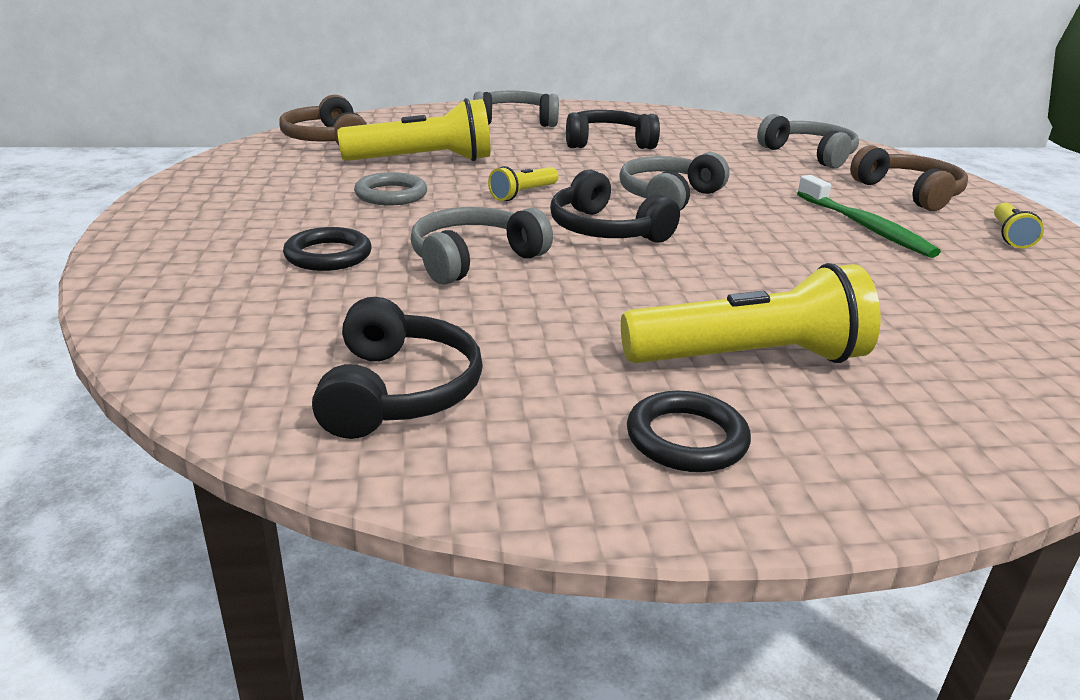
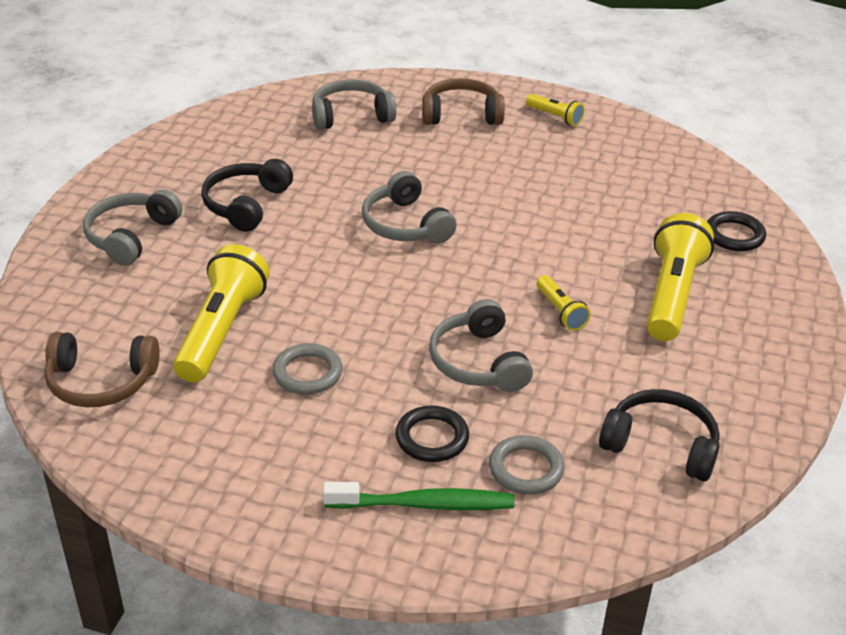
camera: 65 degrees left, 10 degrees up
(301, 308) = (526, 469): none -> grey ring
(523, 194) = (352, 296): yellow flashlight -> yellow flashlight (560, 311)
(605, 230) = (455, 280): black headphones -> none
(686, 438) = (744, 351): black ring -> black ring (734, 235)
(864, 226) = (510, 164): green toothbrush -> green toothbrush (423, 504)

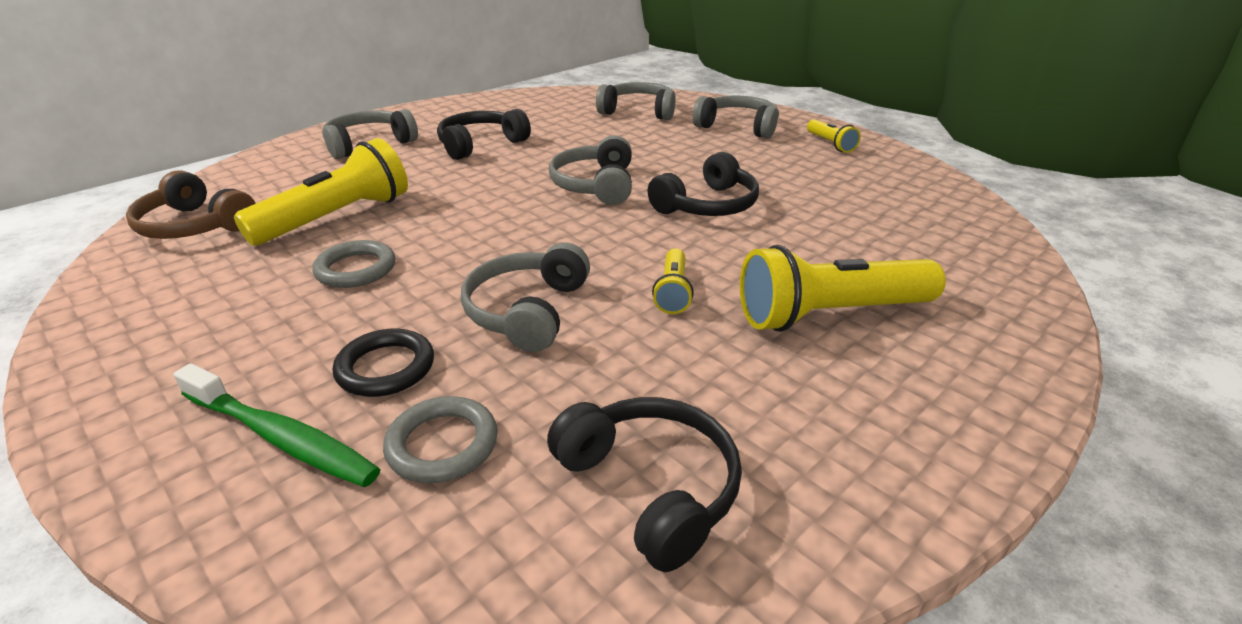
camera: 30 degrees right, 5 degrees down
(461, 114) = (738, 127): brown headphones -> grey headphones
(515, 220) = (708, 205): none -> black headphones
(672, 295) = (830, 314): yellow flashlight -> yellow flashlight turned 150 degrees counterclockwise
(734, 235) = (967, 278): black ring -> none

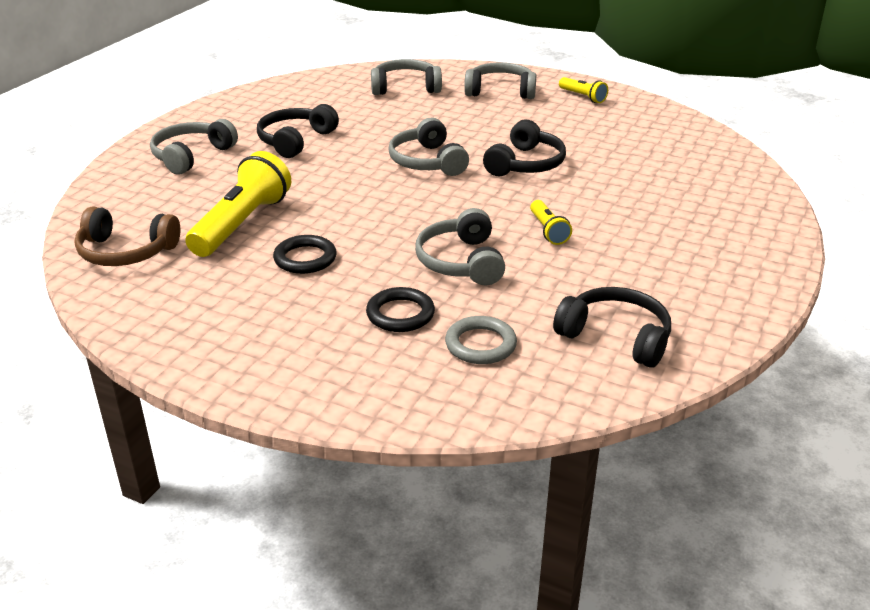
camera: 20 degrees left, 0 degrees up
(280, 437) = (375, 363): green toothbrush -> none
(356, 269) = (305, 258): grey ring -> black ring
(830, 314) = (656, 225): yellow flashlight -> none

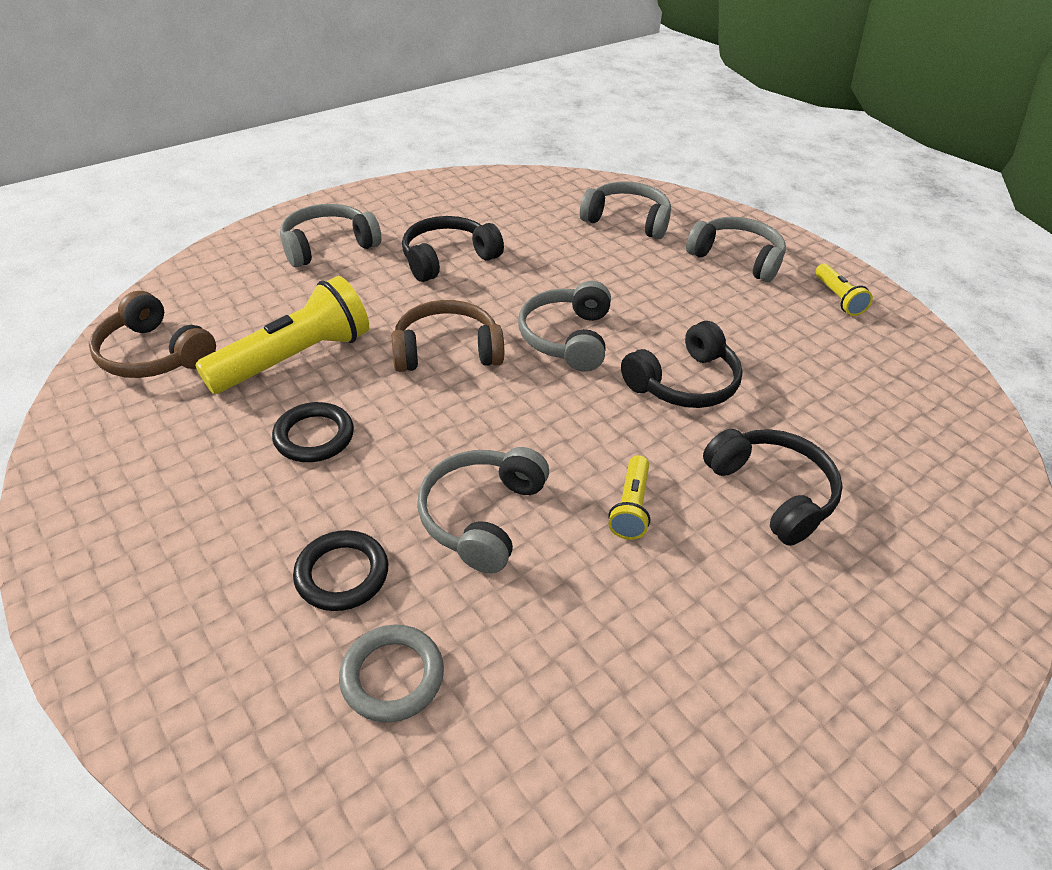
camera: 25 degrees right, 10 degrees up
(350, 190) = (447, 350): none -> brown headphones
(616, 337) = (579, 752): black headphones -> black headphones (772, 492)

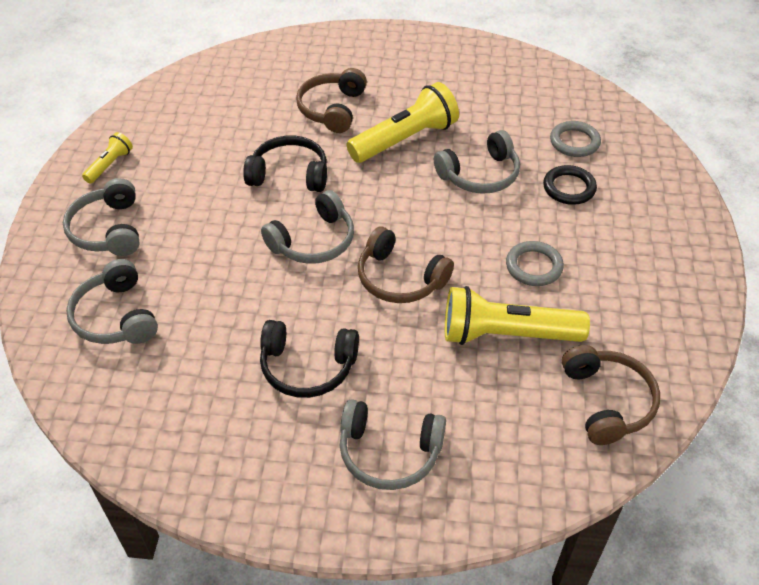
camera: 135 degrees left, 5 degrees up
(314, 436) = (534, 266): black ring -> grey ring
(630, 507) = (405, 139): yellow flashlight -> yellow flashlight, size x2.00
(772, 492) = (332, 109): black headphones -> brown headphones

